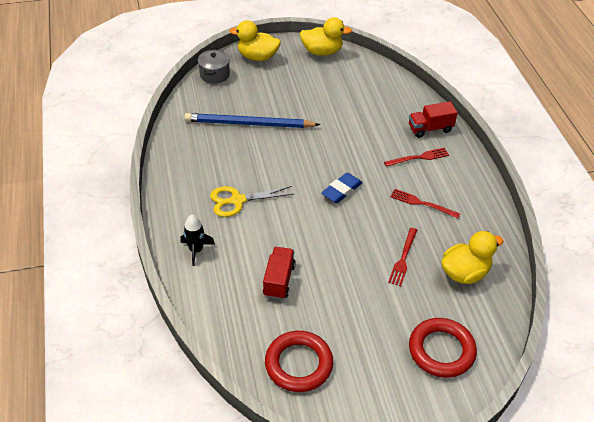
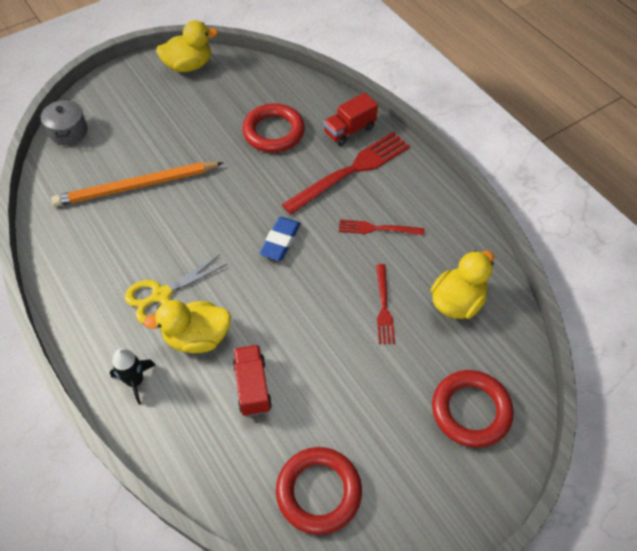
camera: 20 degrees left, 10 degrees up
(249, 124) = (136, 186): blue pencil -> orange pencil
(257, 57) = (113, 93): yellow duck -> yellow duck (197, 337)
(368, 114) = (273, 132): none -> red ring
(419, 157) = (351, 171): red fork -> red fork, size x1.86

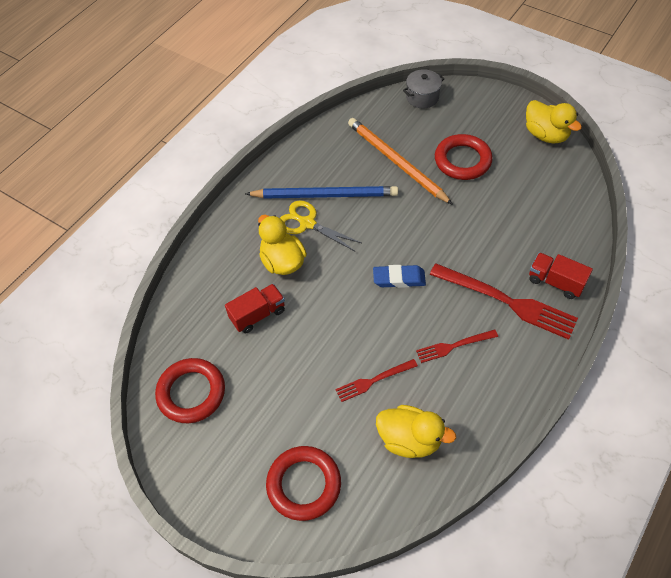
camera: 70 degrees right, 0 degrees up
(135, 264) = (325, 195): none -> blue pencil
(135, 381) = (231, 241): black rocket -> none
(273, 132) = (513, 226): red ring -> red ring (462, 160)
(377, 229) = (454, 346): red fork -> red fork turned 90 degrees counterclockwise

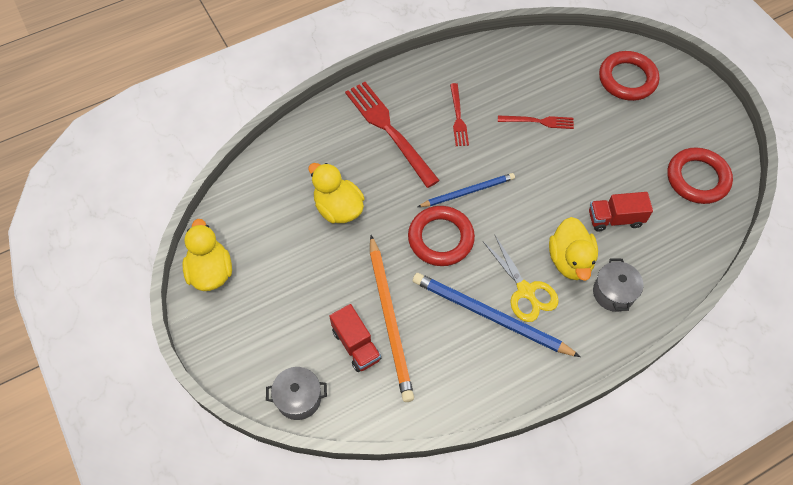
camera: 155 degrees left, 5 degrees up
(236, 253) = (613, 293): none -> grey pot
(399, 279) = (468, 192): blue eraser -> blue pencil
(409, 439) = (534, 73): yellow duck -> yellow duck (338, 208)
(454, 346) = (458, 117): red fork -> red fork turned 75 degrees clockwise
(462, 160) = (320, 285): red ring -> red ring (440, 238)
(555, 282) = (336, 126): red truck -> red truck (356, 345)

